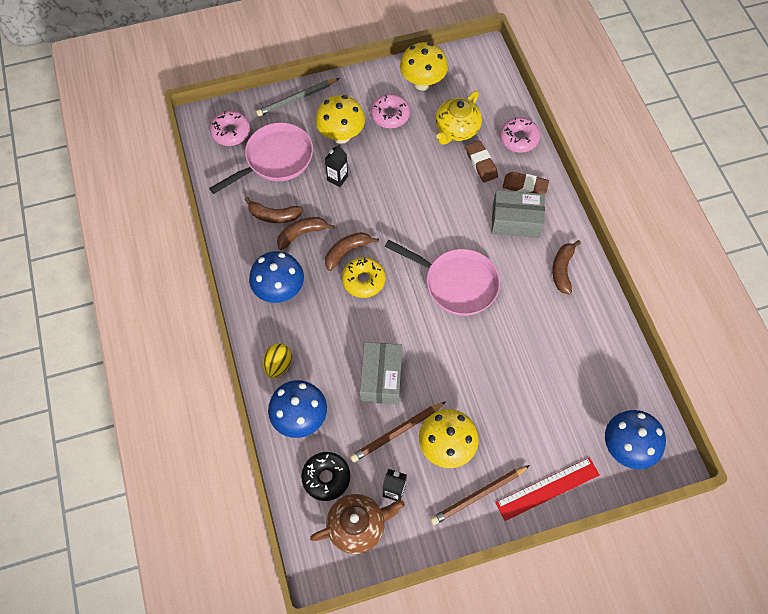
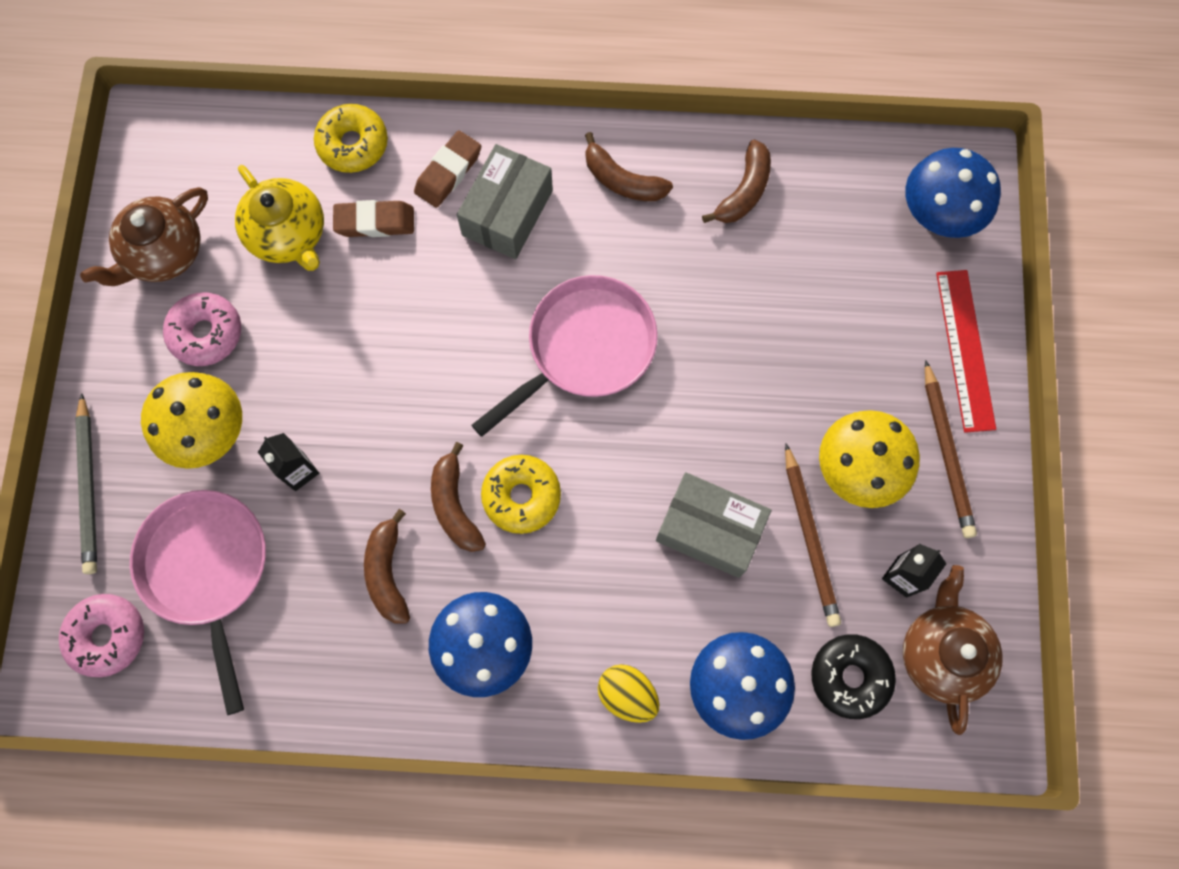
camera: 70 degrees left, 10 degrees up
(274, 216) = (329, 610): brown banana -> brown banana (744, 191)
(422, 83) = (163, 253): yellow mushroom -> brown teapot
(518, 139) = (353, 144): pink donut -> yellow donut

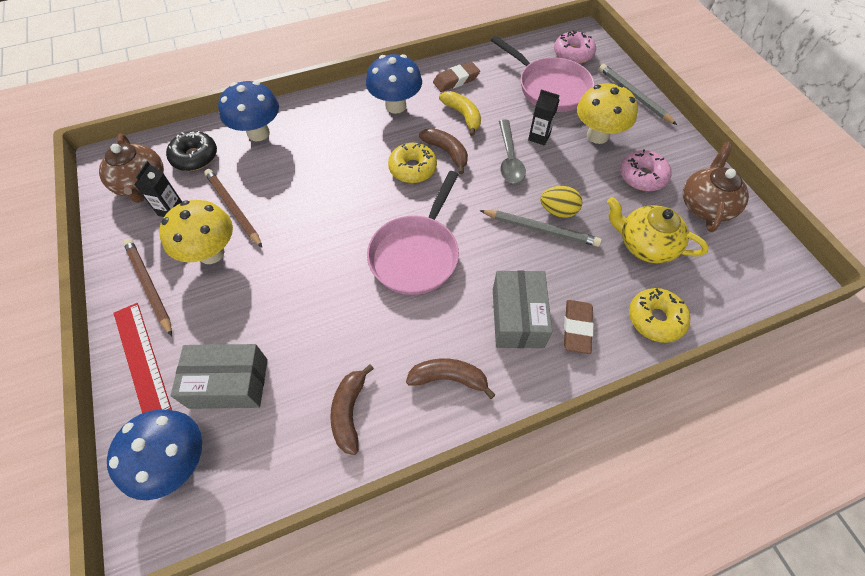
camera: 155 degrees right, 15 degrees down
(370, 449) = (509, 159): none -> grey spoon
(375, 222) = (599, 274): brown eraser -> brown eraser (456, 80)
(387, 572) = (463, 115): brown banana -> yellow banana
(404, 313) = (540, 229): none -> grey pencil
(627, 694) = (314, 113): yellow egg -> yellow egg (558, 211)
(709, 530) = (296, 191): grey box -> grey box (229, 383)

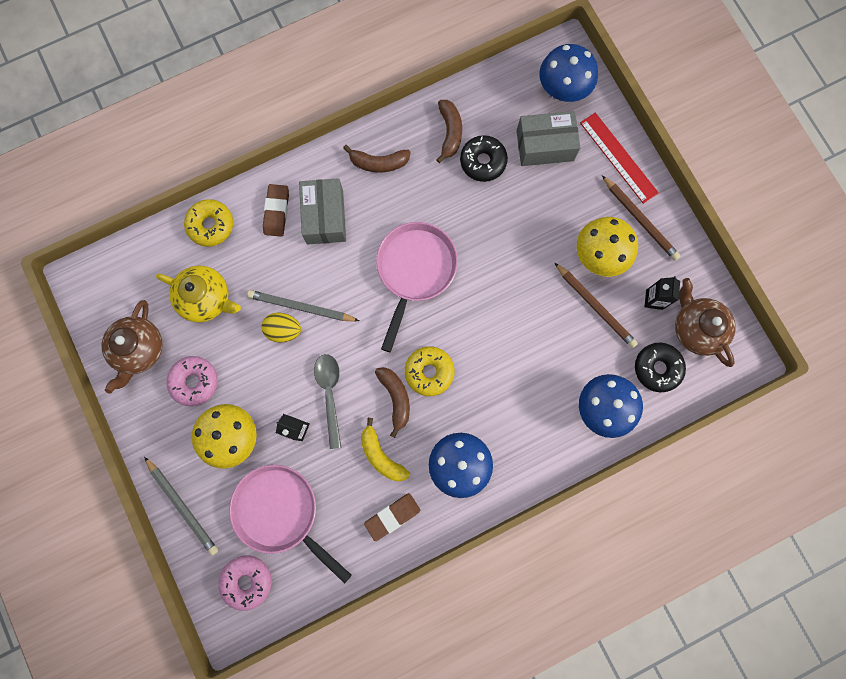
camera: 175 degrees right, 20 degrees up
(314, 369) = (483, 161): none -> black donut
(447, 152) = (396, 398): brown banana -> brown banana turned 150 degrees counterclockwise

